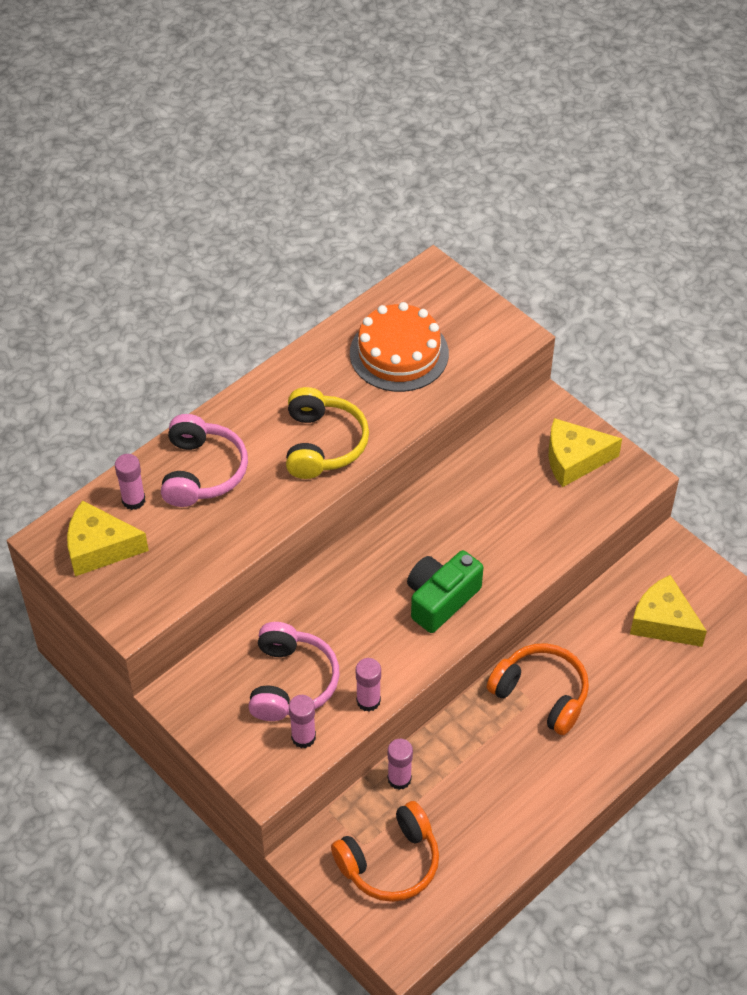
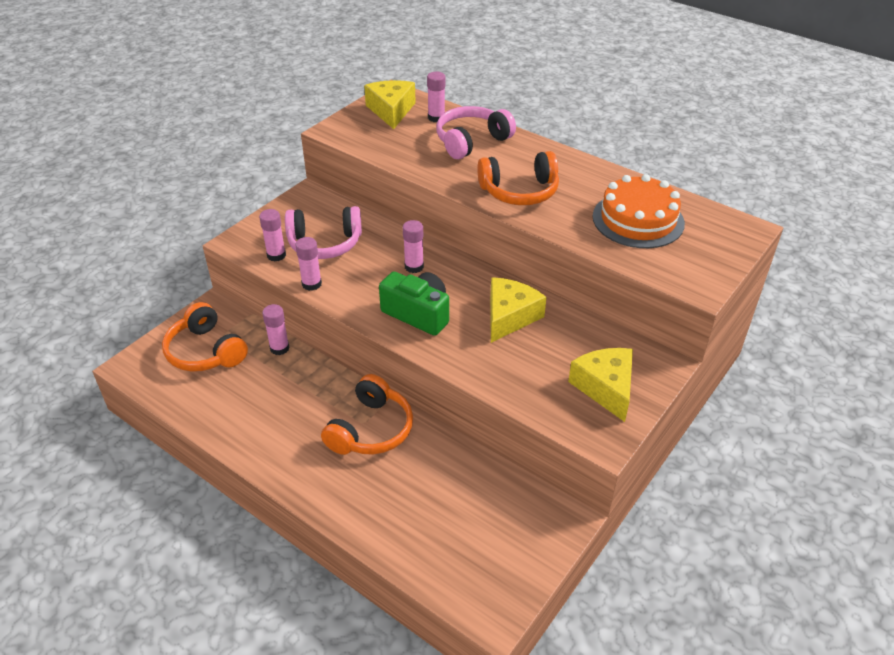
camera: 80 degrees right, 10 degrees down
(202, 472) = (471, 141): pink headphones -> pink headphones turned 150 degrees clockwise
(323, 444) = (519, 191): yellow headphones -> orange headphones
(357, 593) = (414, 267): none -> pink glue stick
(663, 622) = (471, 518): yellow cheese -> yellow cheese (509, 316)

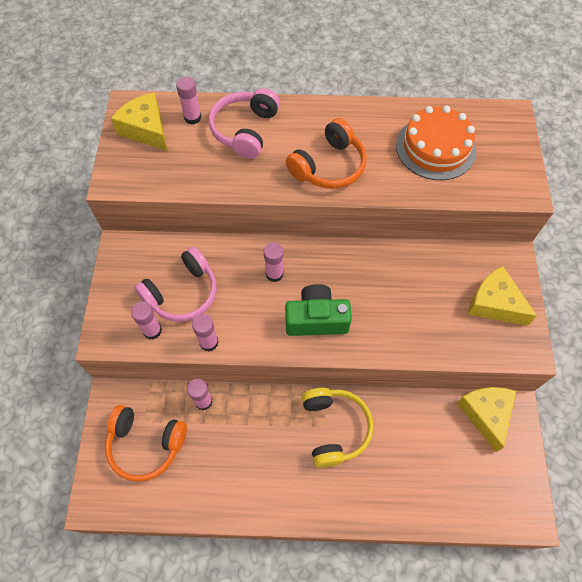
camera: 35 degrees left, 20 degrees up
(371, 429) = (334, 428): orange headphones -> yellow headphones
(509, 316) = (383, 279): yellow cheese -> yellow cheese (485, 414)

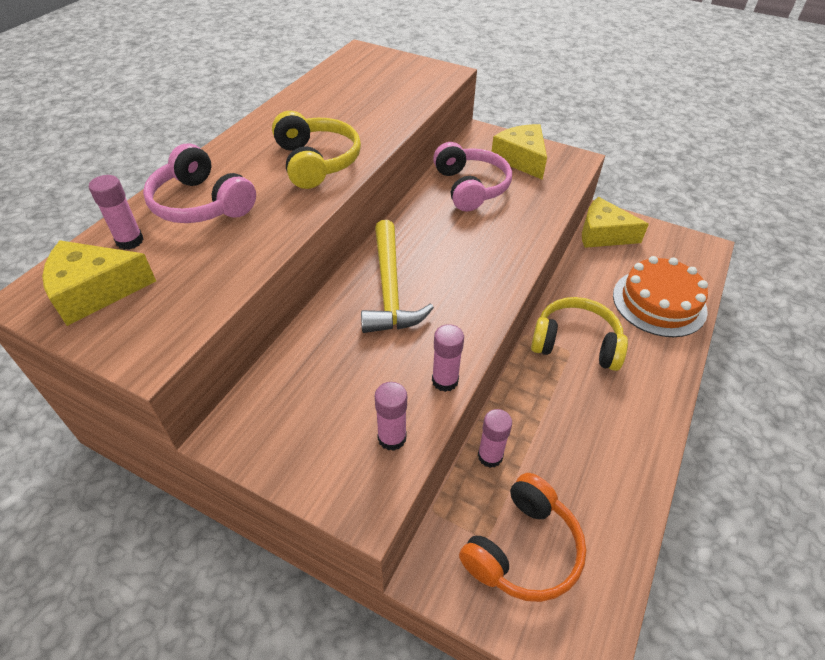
camera: 65 degrees left, 15 degrees down
(182, 293) = (356, 384): pink headphones -> pink headphones (470, 187)
(274, 274) = (389, 289): pink glue stick -> yellow hammer
(316, 319) = (469, 275): green camera -> none
(329, 166) = (316, 162): orange headphones -> yellow headphones
(435, 148) = (357, 96): orange cake -> orange cake (659, 302)
(494, 304) = (521, 159): yellow cheese -> yellow cheese turned 90 degrees clockwise

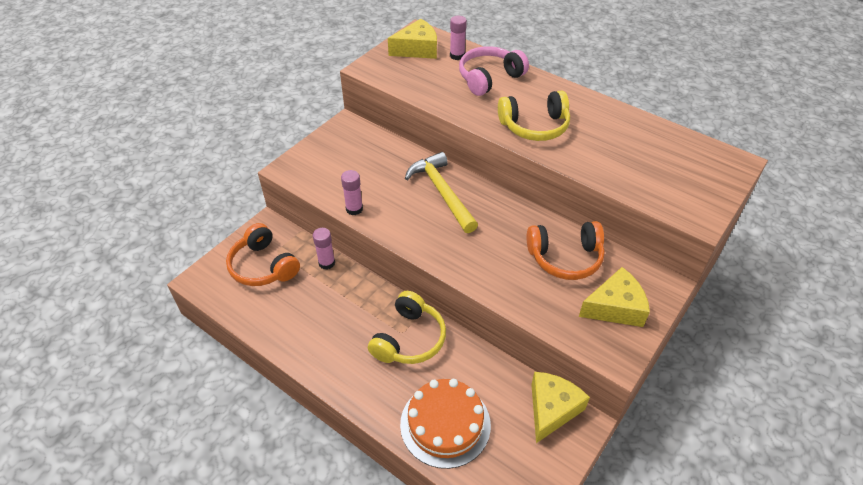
camera: 100 degrees right, 0 degrees up
(95, 291) = (417, 49): yellow cheese -> yellow cheese turned 75 degrees clockwise
(389, 289) = (442, 192): yellow hammer -> yellow hammer turned 60 degrees clockwise
(392, 438) = (322, 182): pink glue stick -> none
(470, 187) = (565, 258): pink headphones -> orange headphones

